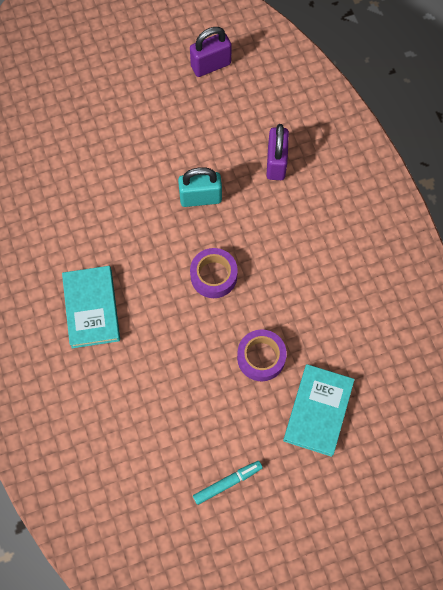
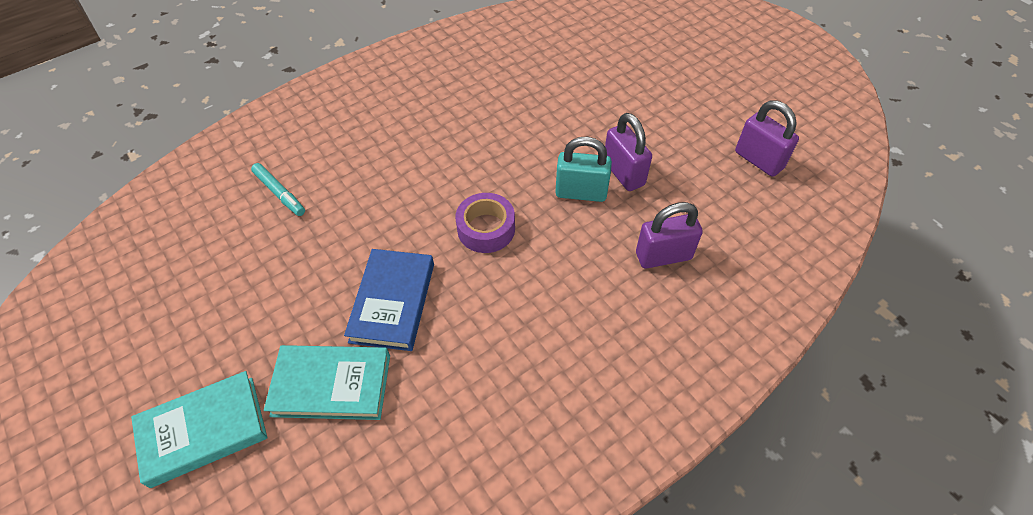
camera: 75 degrees right, 15 degrees down
(92, 308) = (416, 134): turquoise book -> turquoise book (203, 431)
(191, 161) = (623, 173): none -> purple padlock
(200, 198) = (581, 192): turquoise padlock -> turquoise padlock turned 60 degrees counterclockwise
(227, 482) = (228, 305): turquoise marker -> turquoise marker (280, 193)
(261, 357) = (393, 302): purple tape -> blue book

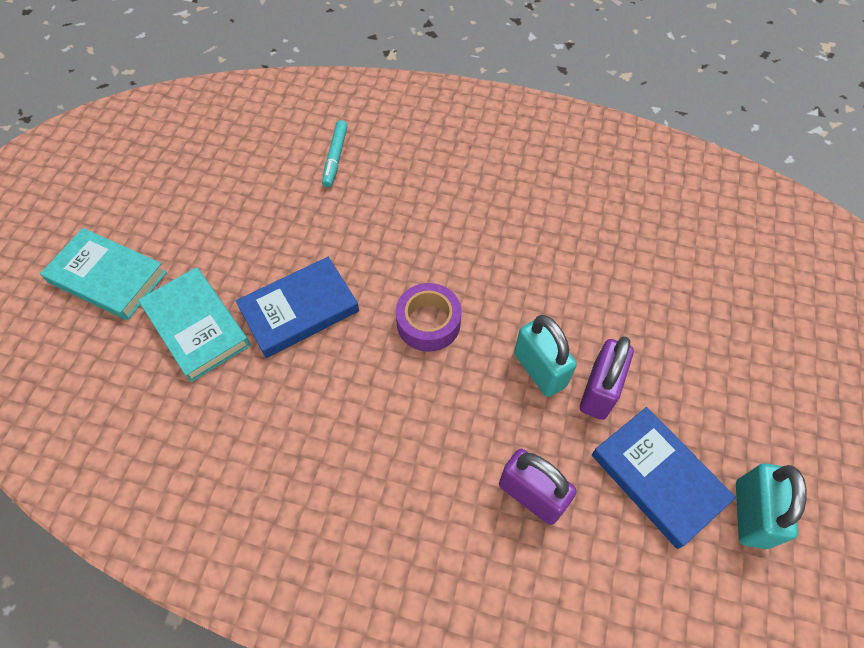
camera: 50 degrees right, 5 degrees up
(704, 186) = (657, 478): none -> blue book
(758, 160) = (750, 514): purple padlock -> turquoise padlock

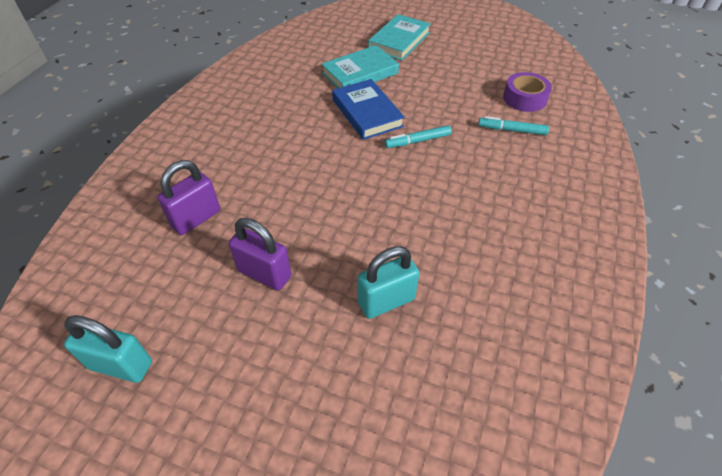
camera: 95 degrees right, 10 degrees down
(359, 250) = (418, 141): none -> turquoise marker
(428, 323) = (347, 175): purple tape -> purple tape (524, 98)
(539, 370) = (293, 236): turquoise padlock -> turquoise padlock (386, 301)
(657, 478) = (178, 300): blue book -> none

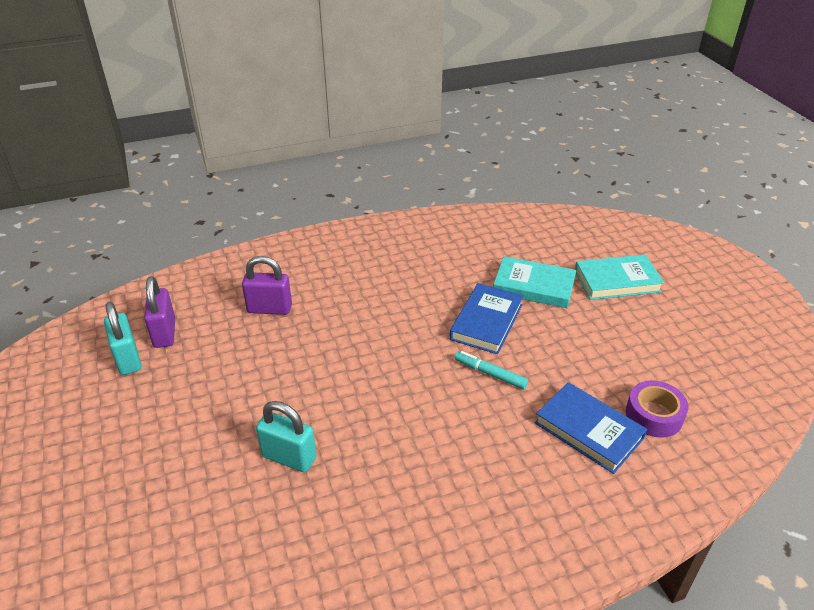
camera: 50 degrees right, 10 degrees down
(264, 274) = (253, 375): purple padlock -> purple padlock (164, 333)
(512, 130) = (588, 430): turquoise marker -> blue book

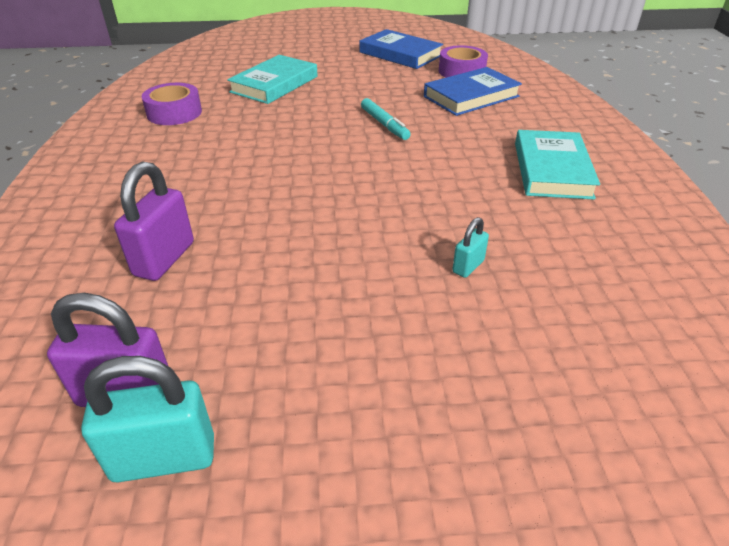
camera: 75 degrees left, 0 degrees up
(289, 457) = (468, 266): turquoise padlock -> turquoise padlock, size x0.54
(451, 250) = (174, 113): none -> purple tape
(486, 322) = (309, 114): blue book -> blue book (400, 54)
(490, 374) = (384, 124): turquoise marker -> turquoise marker turned 75 degrees counterclockwise
(617, 281) = (297, 52): turquoise book -> turquoise book (551, 170)

